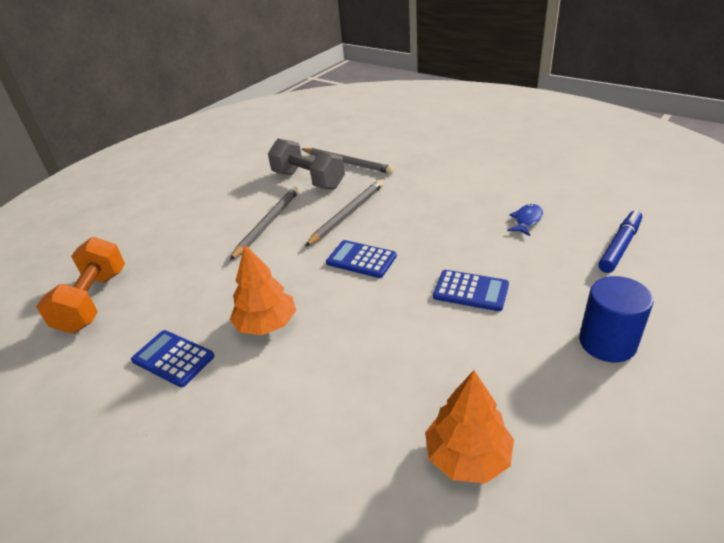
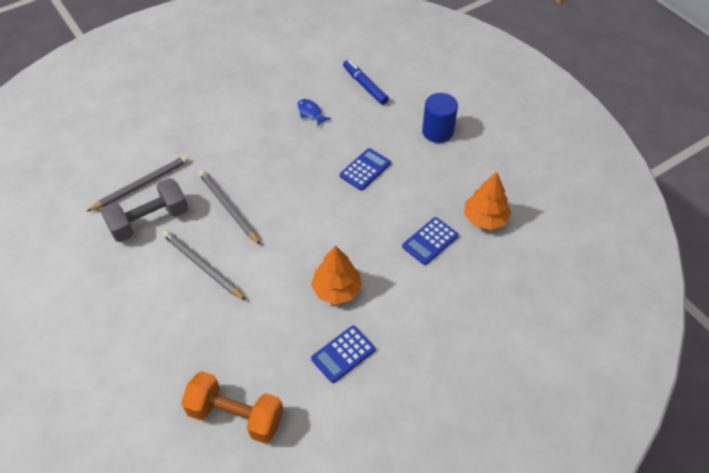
camera: 75 degrees left, 15 degrees up
(361, 259) = (296, 216): blue calculator -> blue calculator (430, 241)

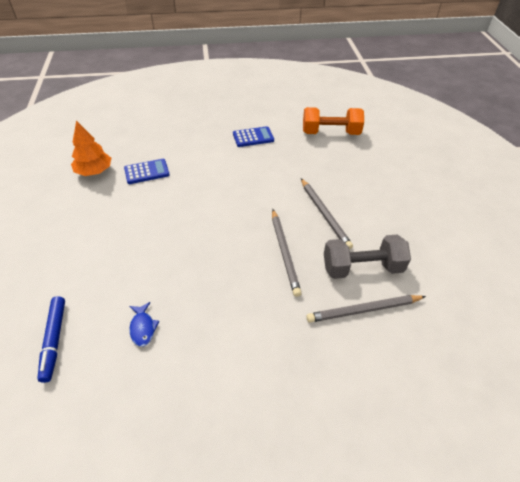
camera: 155 degrees left, 5 degrees down
(236, 415) = (330, 133): orange dumbbell -> orange dumbbell turned 45 degrees counterclockwise
(336, 289) = (234, 167): orange tree -> none
(365, 169) = (143, 241): blue calculator -> none
(437, 132) = (46, 250): blue cylinder -> none

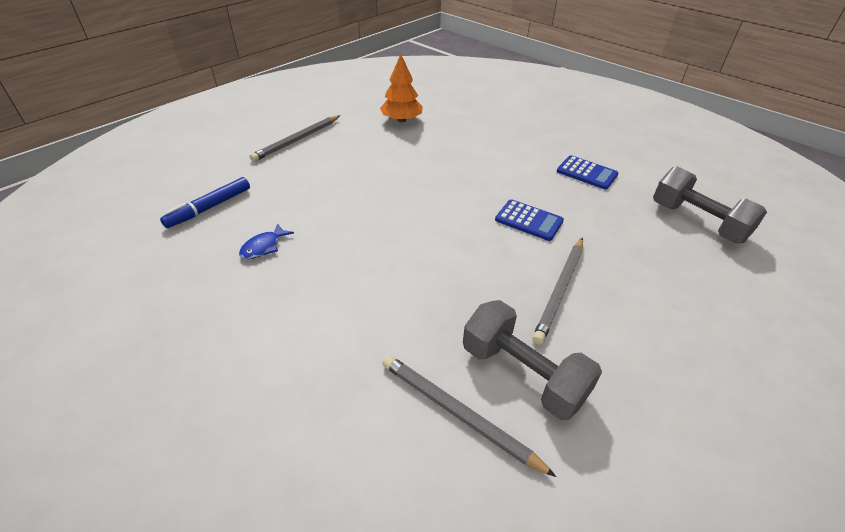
camera: 50 degrees right, 5 degrees down
(147, 172) = (440, 143): blue calculator -> blue calculator (529, 220)
(284, 253) = (459, 289): grey pencil -> grey pencil (297, 140)
(330, 133) = (697, 222): orange dumbbell -> grey dumbbell

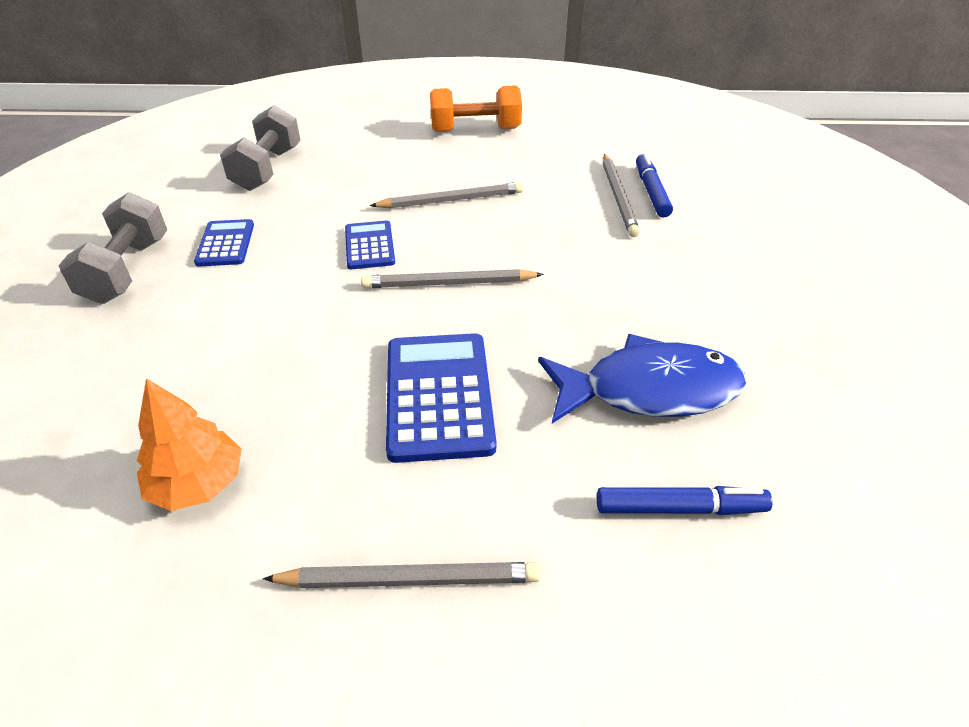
camera: 130 degrees left, 0 degrees up
(263, 247) = (649, 390): blue fish -> blue fish, size x2.43
(365, 183) = (438, 396): none -> blue calculator
(439, 456) = (651, 191): none -> blue marker
(448, 230) = (448, 284): none -> grey pencil
(523, 374) = (554, 188): grey dumbbell -> grey dumbbell (127, 270)
(721, 403) = (475, 130): none -> orange dumbbell

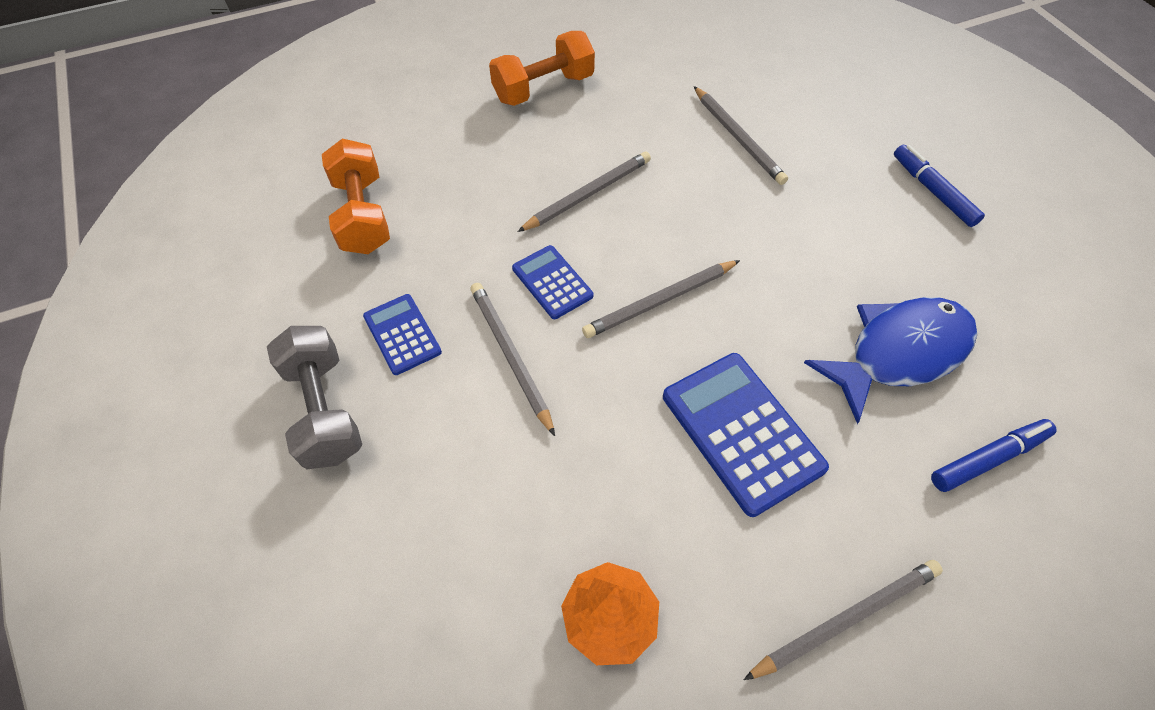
camera: 25 degrees left, 15 degrees up
(267, 169) = (363, 215): grey dumbbell -> orange dumbbell
(292, 281) = (510, 356): none -> grey pencil
(651, 191) = (762, 121): blue marker -> blue marker (933, 191)

